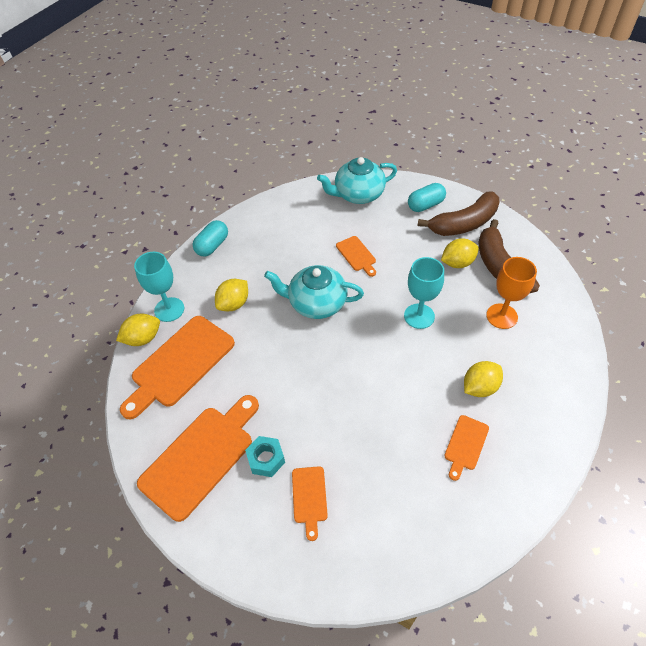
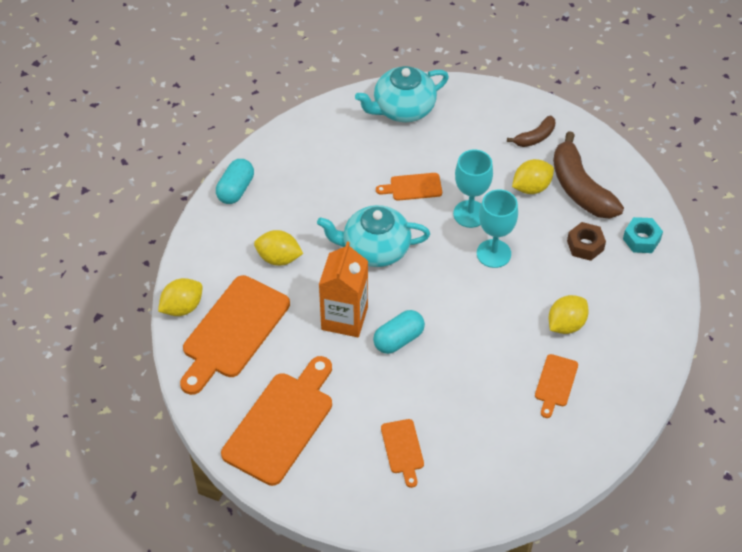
camera: 10 degrees left, 0 degrees up
(169, 309) = (204, 271): turquoise goblet -> turquoise goblet (470, 214)
(234, 304) = (279, 258): yellow lemon -> yellow lemon turned 75 degrees clockwise
(266, 459) = (351, 418): turquoise nut -> turquoise nut (641, 239)
(279, 361) = (344, 318): none -> orange carton
(357, 255) = (413, 187): orange cutting board -> orange cutting board turned 120 degrees clockwise
(425, 205) = (487, 117): turquoise capsule -> turquoise capsule (398, 339)
(464, 223) = (535, 137): brown banana -> brown banana, size x0.52
(501, 316) = (585, 245): orange goblet -> brown nut

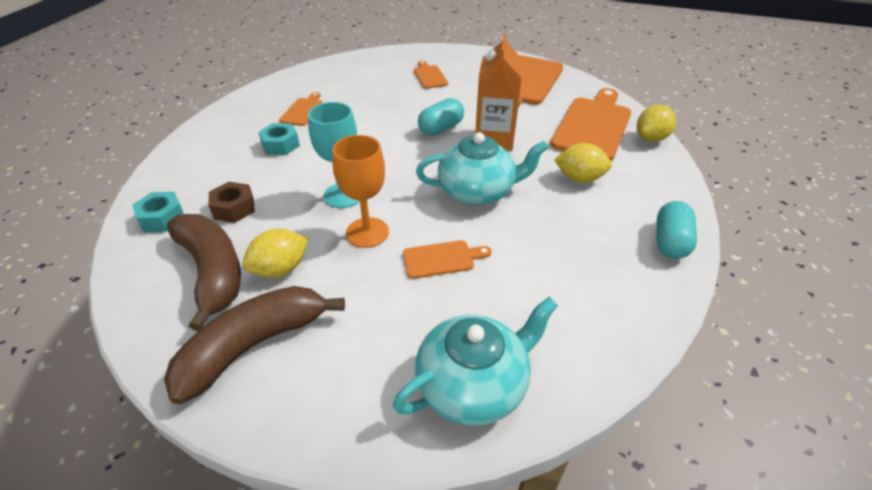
camera: 175 degrees right, 10 degrees down
(470, 214) = (367, 232): turquoise goblet -> orange goblet
(535, 137) = (254, 346): brown banana -> brown banana, size x1.92
(566, 324) = (281, 145): yellow lemon -> turquoise nut

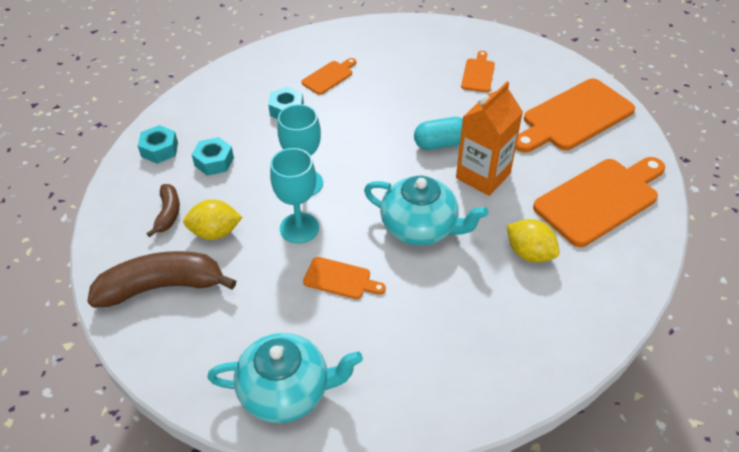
camera: 30 degrees right, 5 degrees up
(212, 272) = (168, 213): brown banana -> brown banana, size x0.52
(234, 208) = (214, 161): brown nut -> turquoise nut
(367, 232) = (299, 228): orange goblet -> turquoise goblet
(651, 138) = (651, 239): yellow lemon -> none
(670, 242) = (556, 355): turquoise capsule -> none

